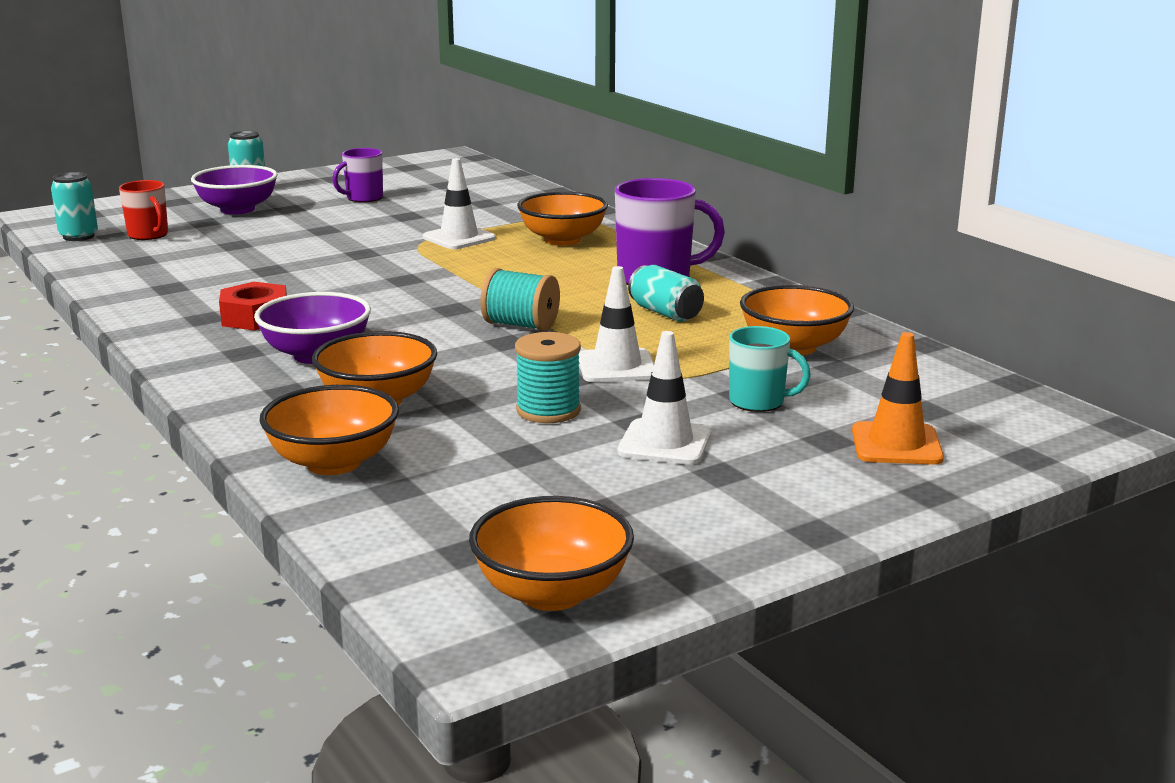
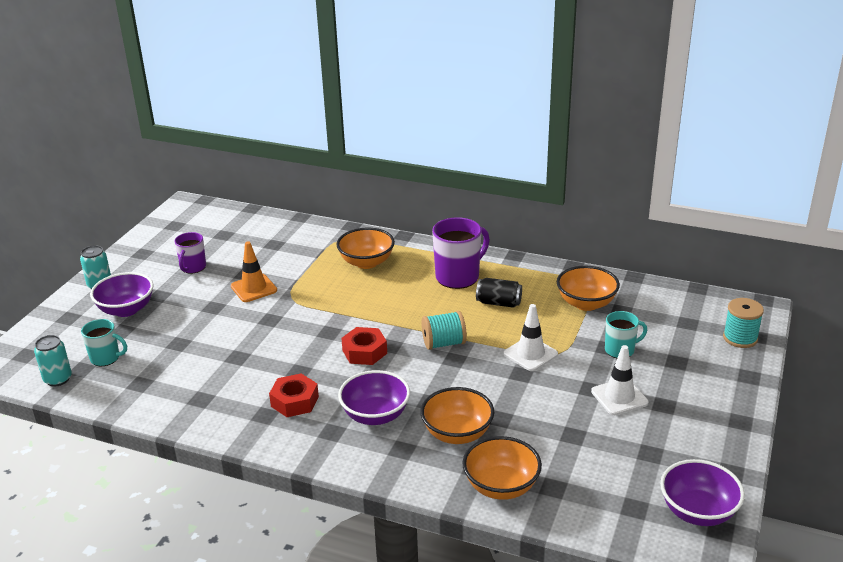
camera: 35 degrees left, 10 degrees up
(148, 235) = (106, 358): red mug -> turquoise mug
(411, 304) = (364, 352): none -> red nut
(459, 238) = (307, 283): white traffic cone -> none
(548, 410) = (543, 400): turquoise spool -> turquoise spool (740, 338)
(552, 593) = (697, 511): orange bowl -> purple bowl
(665, 313) = (498, 303): turquoise can -> black can
(896, 444) = (704, 352): orange traffic cone -> orange traffic cone (254, 288)

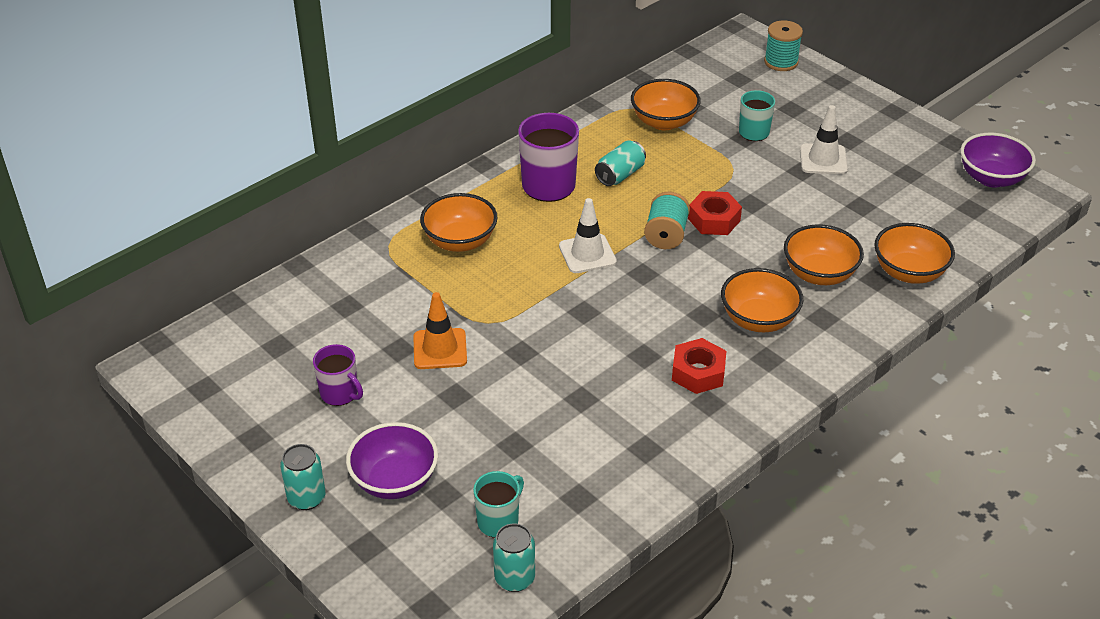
camera: 65 degrees left, 10 degrees up
(364, 352) = (642, 295): red nut -> red nut (714, 219)
(375, 415) = (758, 320): purple bowl -> orange bowl
(498, 303) = (620, 175): black can -> turquoise can
(530, 354) = (723, 186): white traffic cone -> white traffic cone (587, 254)

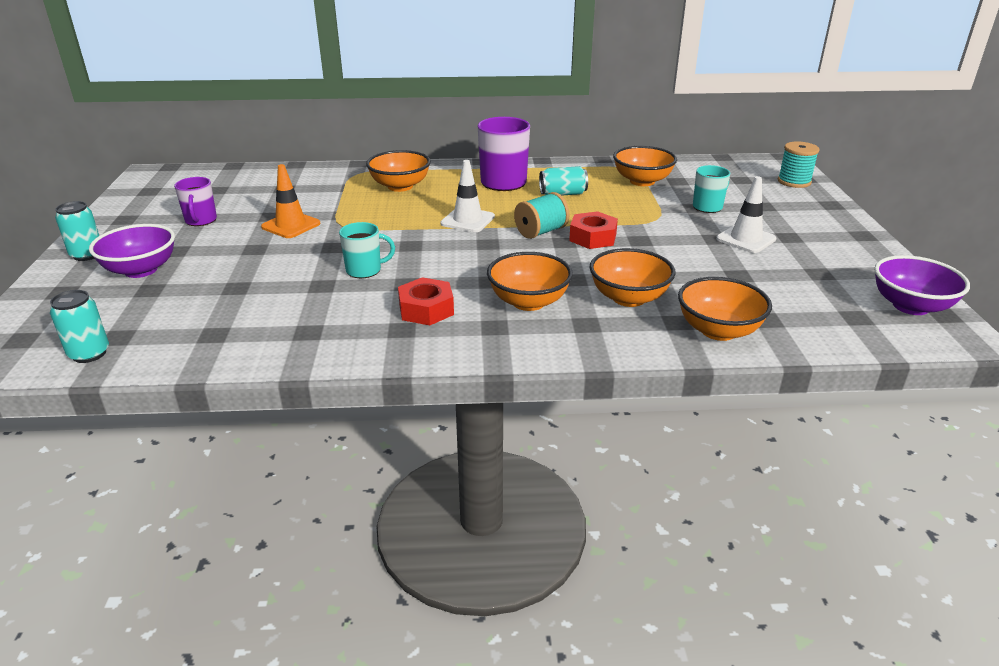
camera: 40 degrees right, 10 degrees down
(499, 521) = (146, 319): turquoise mug -> turquoise mug (365, 270)

